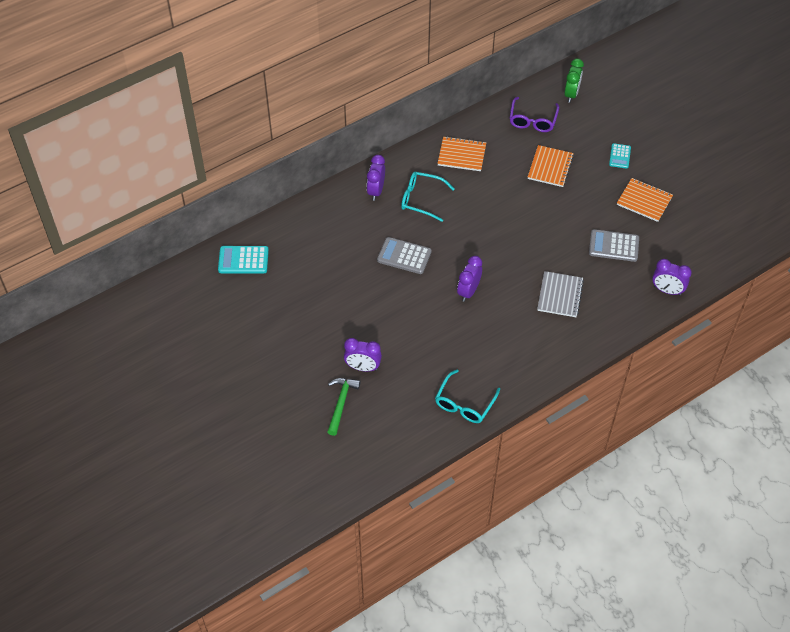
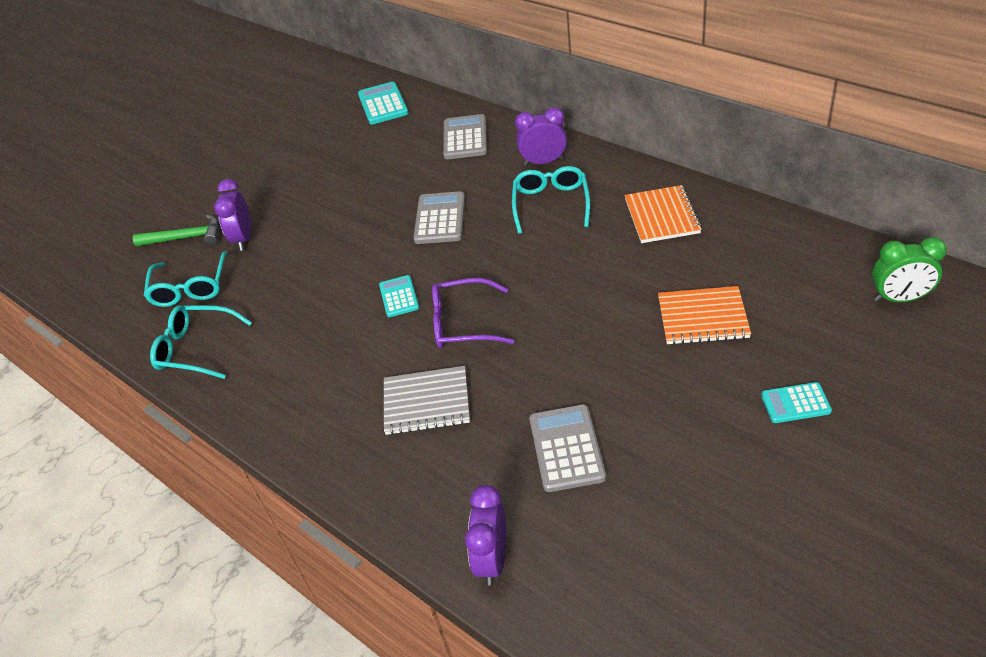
camera: 80 degrees right, 10 degrees down
(321, 223) = (465, 138): none -> grey calculator
(401, 403) = (190, 288): none -> turquoise glasses
(468, 291) = (399, 297): purple clock -> turquoise calculator
(532, 120) = (795, 269): purple glasses -> purple glasses (462, 323)
(644, 201) = (703, 468): orange notebook -> none

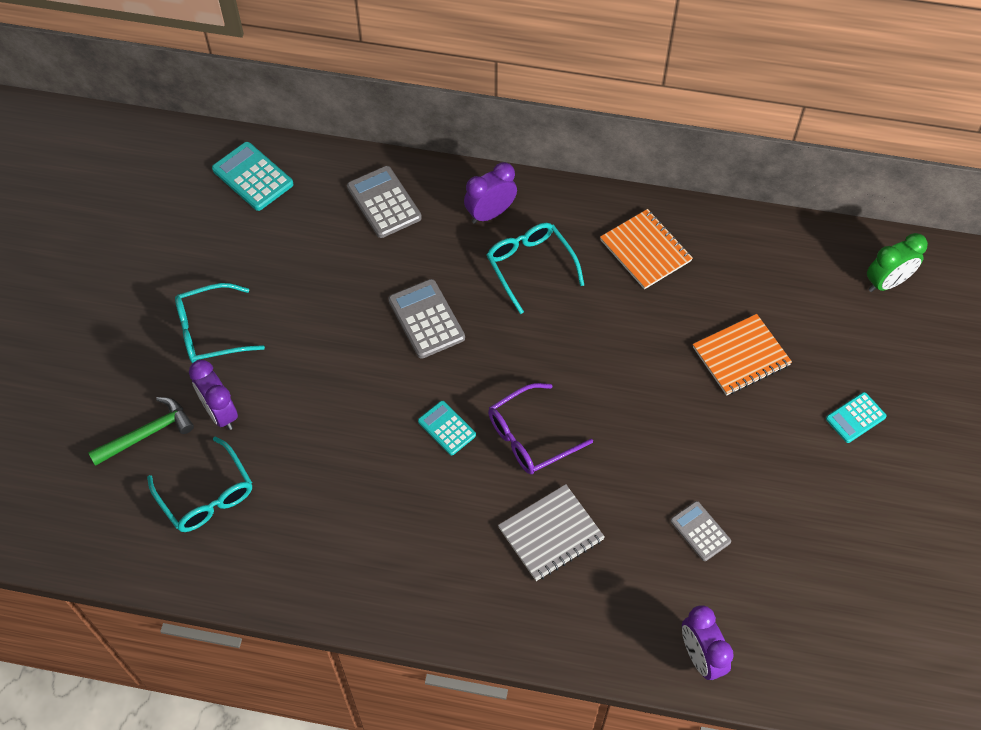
camera: 35 degrees left, 15 degrees up
(196, 348) = (272, 564): turquoise glasses -> turquoise glasses (210, 331)
(566, 448) = (700, 531): grey calculator -> grey calculator, size x0.64

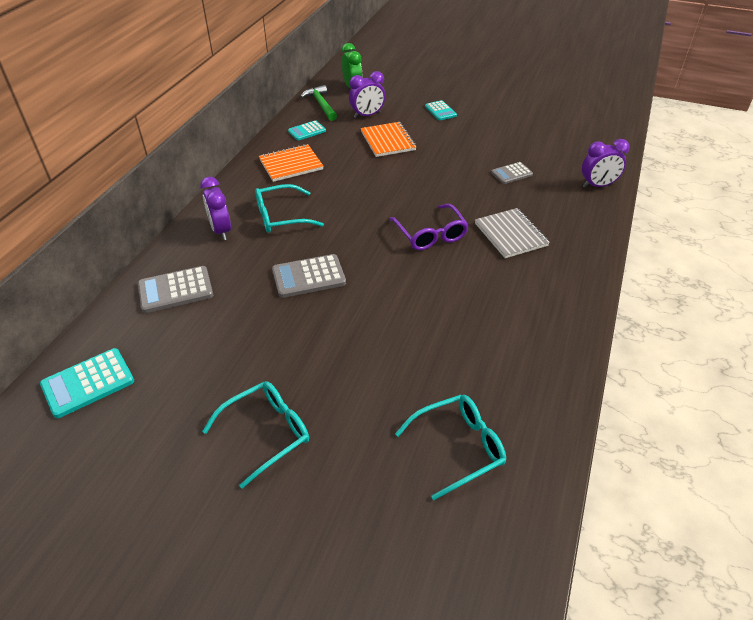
camera: 80 degrees left, 15 degrees down
(147, 433) = (378, 499): green hammer -> green hammer (321, 104)
(210, 331) = (267, 433): turquoise glasses -> turquoise glasses turned 120 degrees counterclockwise
(220, 413) = (366, 430): purple clock -> purple clock (367, 115)
(446, 428) = (415, 276): turquoise calculator -> turquoise calculator (307, 131)

